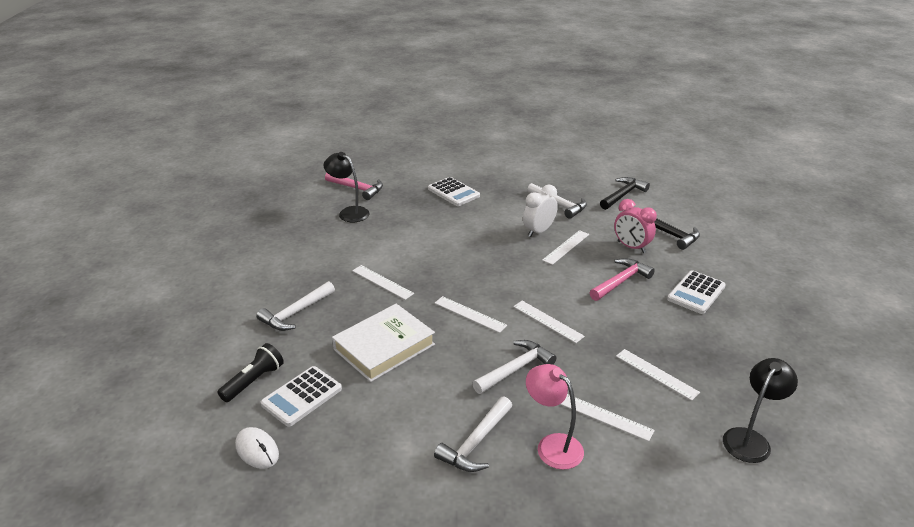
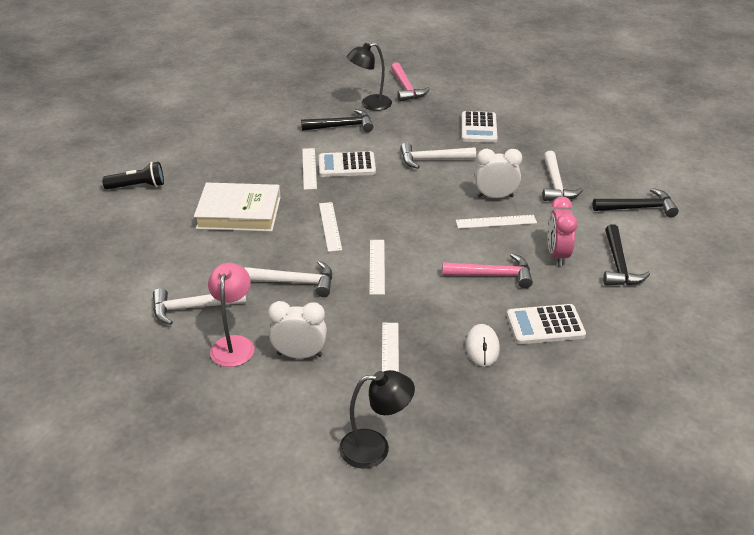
camera: 45 degrees right, 5 degrees up
(257, 450) = (81, 226): white mouse -> white mouse (482, 347)
(296, 313) = (223, 158): white hammer -> white hammer (432, 160)
(302, 396) = (147, 212): white calculator -> white calculator (347, 165)
(349, 212) = (370, 104): black lamp -> black lamp turned 105 degrees counterclockwise
(354, 238) = (342, 126): none -> black hammer
(606, 417) = (299, 355): white ruler -> white clock

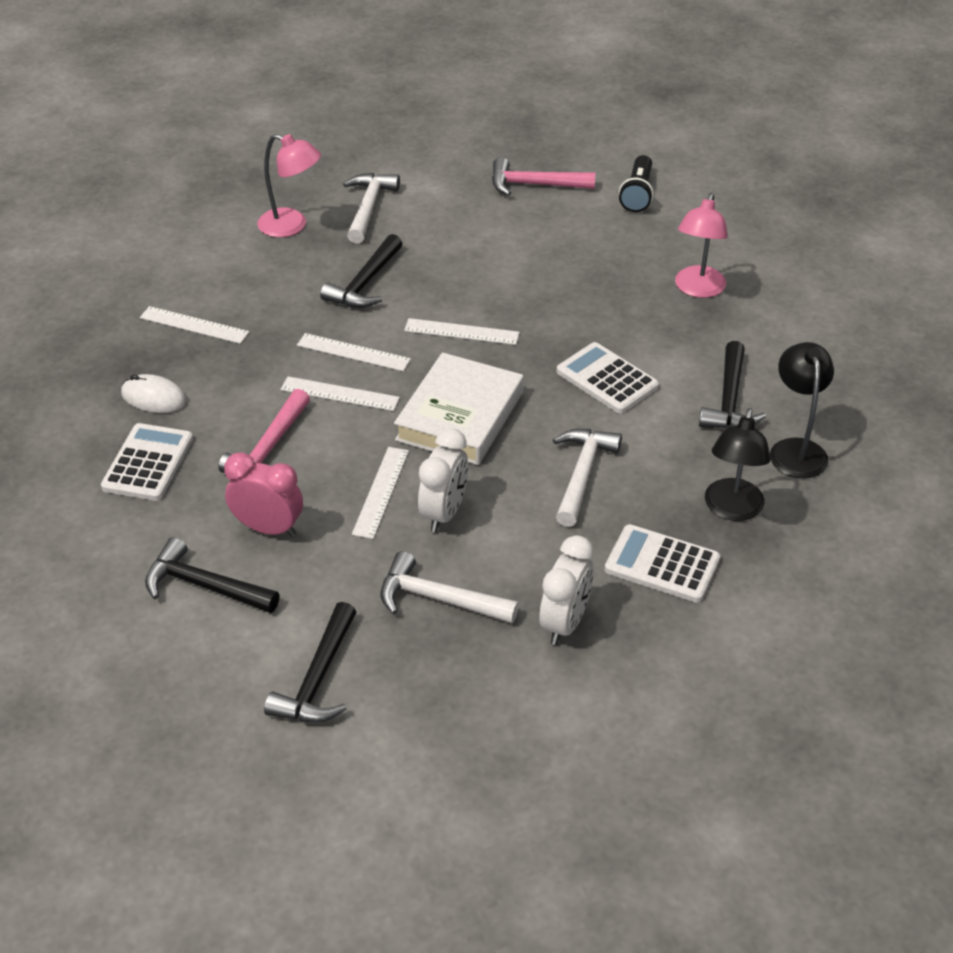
camera: 110 degrees right, 5 degrees up
(239, 212) = (534, 263): white book -> white book (460, 416)
(242, 149) = (697, 289): none -> pink lamp
(296, 282) = (365, 283): white hammer -> black hammer
(299, 355) = (244, 264): white clock -> white clock (565, 623)
(309, 168) = (615, 341): white ruler -> white ruler (339, 394)
(347, 165) = (607, 379): white calculator -> white calculator turned 60 degrees counterclockwise
(375, 448) = (83, 286): black lamp -> black lamp (732, 509)
(406, 88) = (846, 512): pink hammer -> pink hammer (534, 185)

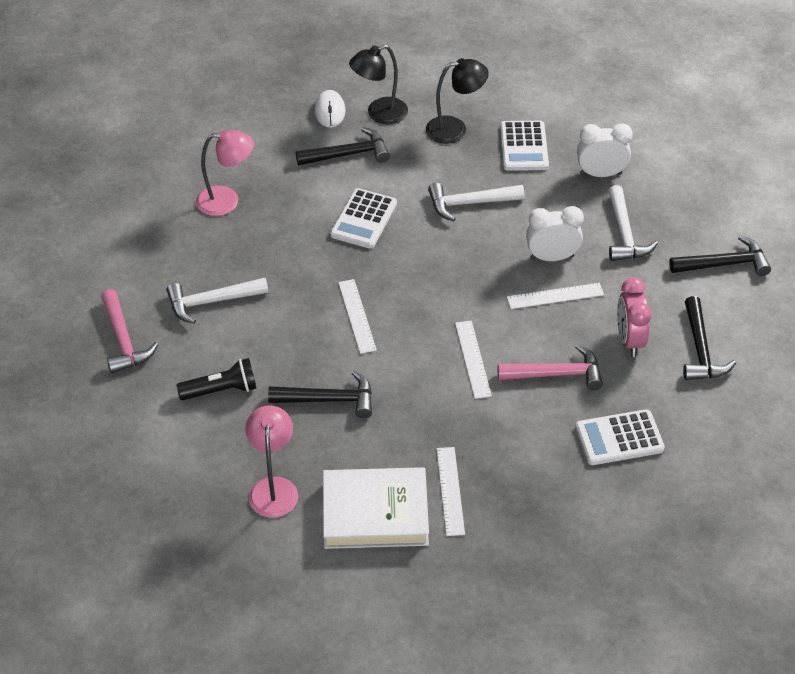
camera: 115 degrees left, 5 degrees up
(153, 397) = (551, 472): white mouse -> white mouse (330, 111)
(353, 352) = (420, 371): white ruler -> none
(368, 207) = (216, 443): white hammer -> white hammer (211, 302)
(460, 416) = (453, 283): white book -> white book (375, 513)
(637, 194) = (107, 269): black flashlight -> black flashlight (221, 390)

